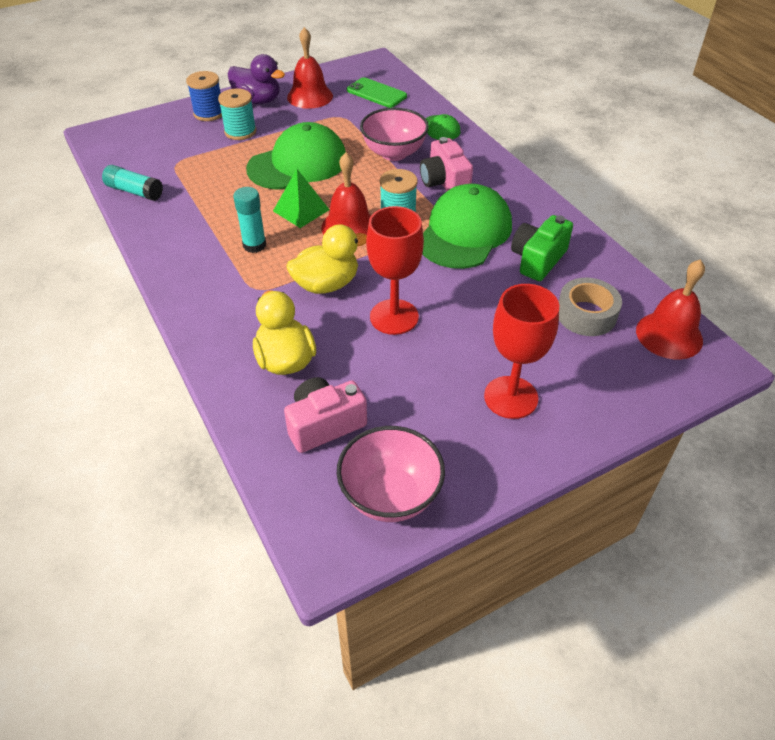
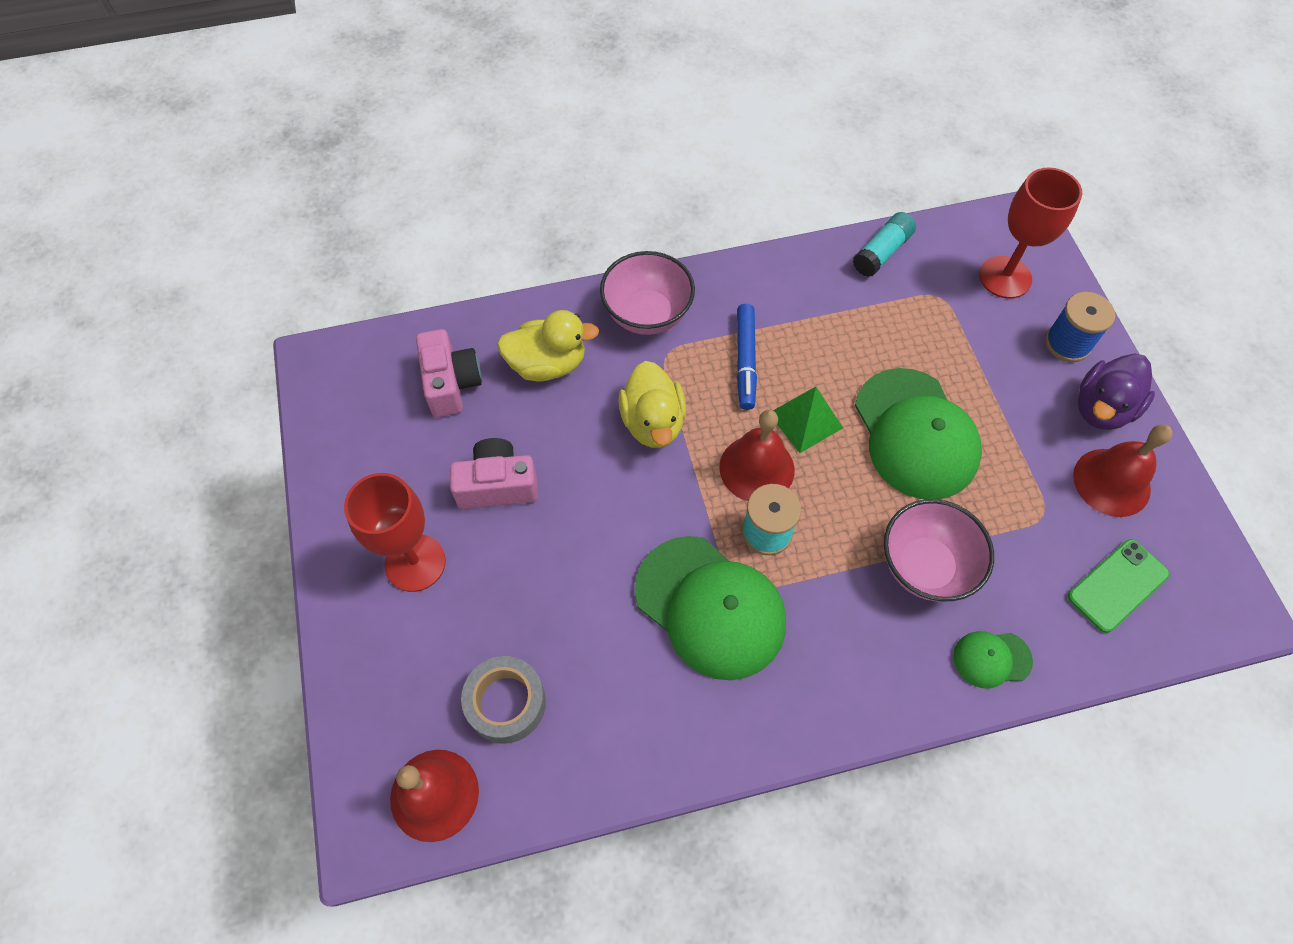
camera: 105 degrees right, 15 degrees up
(240, 132) = (1011, 376): turquoise spool -> none
(254, 245) = (745, 361): turquoise glue stick -> blue marker
(390, 495) = (350, 420): pink bowl -> pink bowl (647, 314)
(394, 317) = (576, 479): red goblet -> red goblet (1005, 277)
(444, 182) = (835, 617): pink camera -> pink camera (497, 485)
(537, 260) = (627, 684): green camera -> none

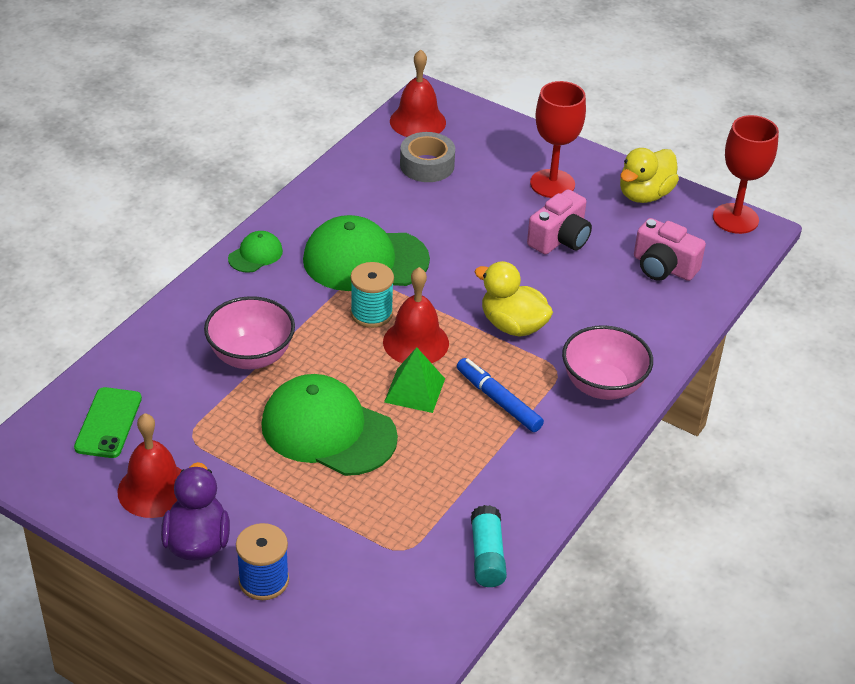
camera: 135 degrees right, 20 degrees down
(547, 364) = (623, 314): yellow duck -> yellow duck (644, 195)
(991, 659) = (168, 334): green cap -> green cap (255, 255)
(1005, 277) = (363, 606): red goblet -> red goblet (735, 219)

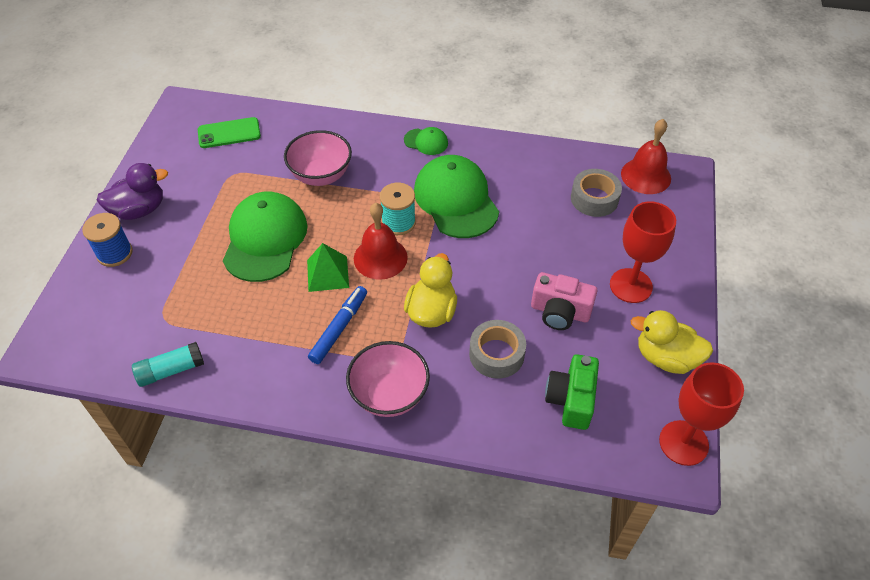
camera: 70 degrees right, 10 degrees up
(154, 489) = (179, 174): red bell -> none
(589, 297) = (496, 354): none -> grey tape
(663, 267) = (571, 399): pink camera -> green camera

